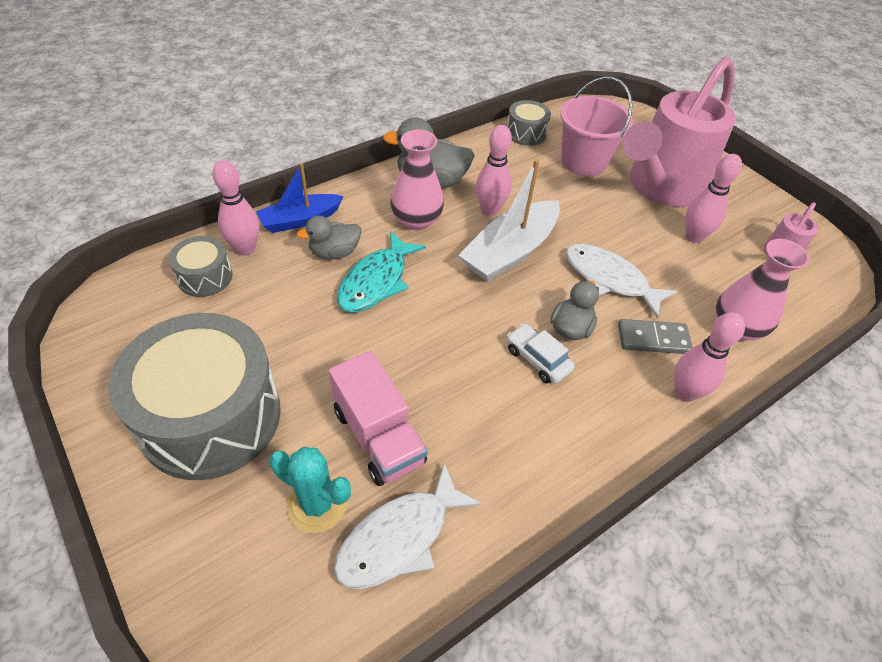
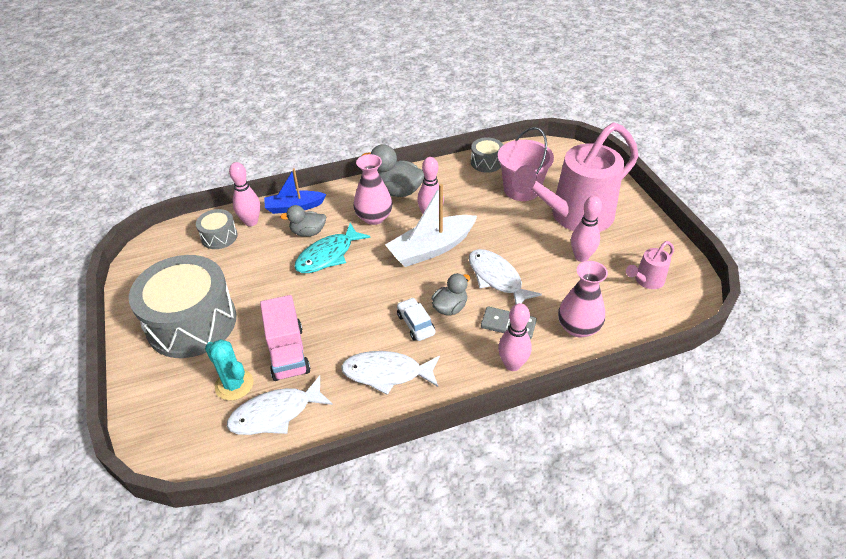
camera: 20 degrees right, 5 degrees down
(531, 438) = (387, 373): none -> white fish

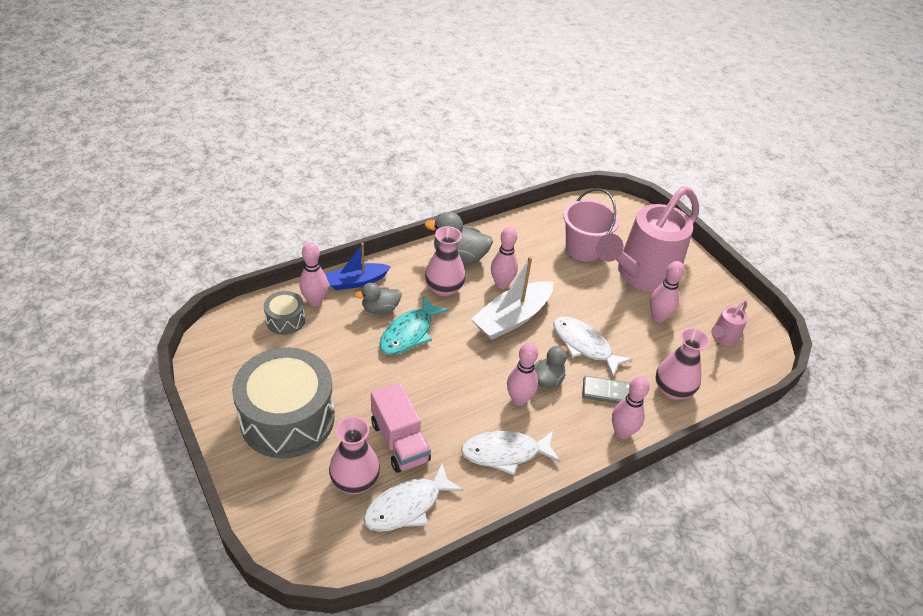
camera: 15 degrees left, 0 degrees up
(234, 384) = (355, 480): turquoise cactus -> pink vase
(415, 324) = (519, 399): white car -> pink bowling pin
(486, 162) = (541, 221): grey drum -> none

